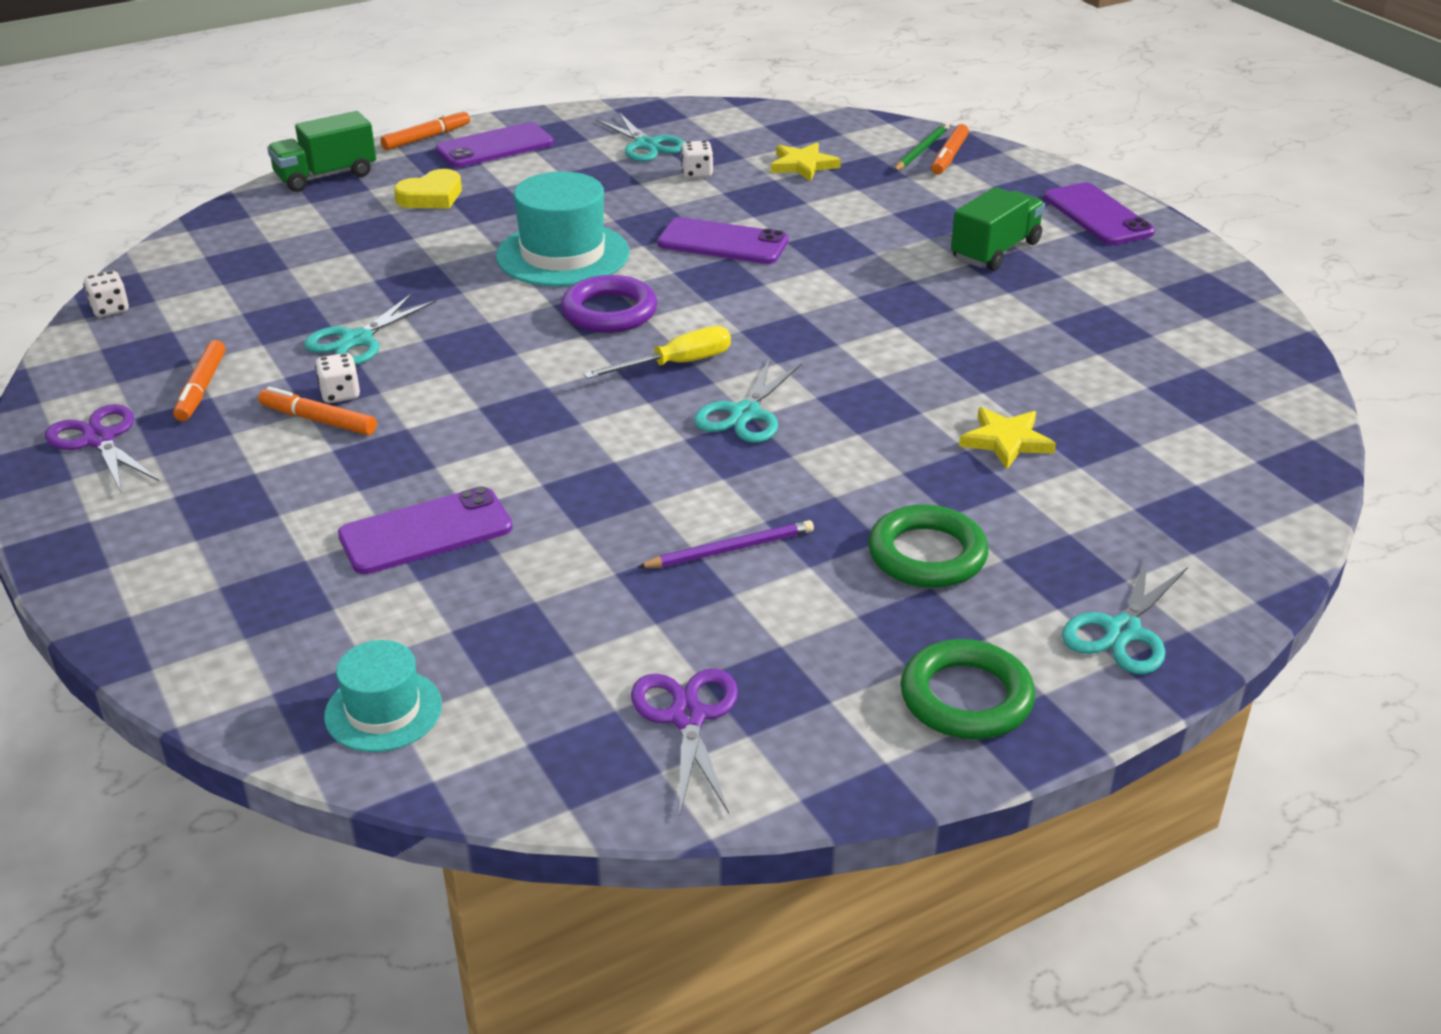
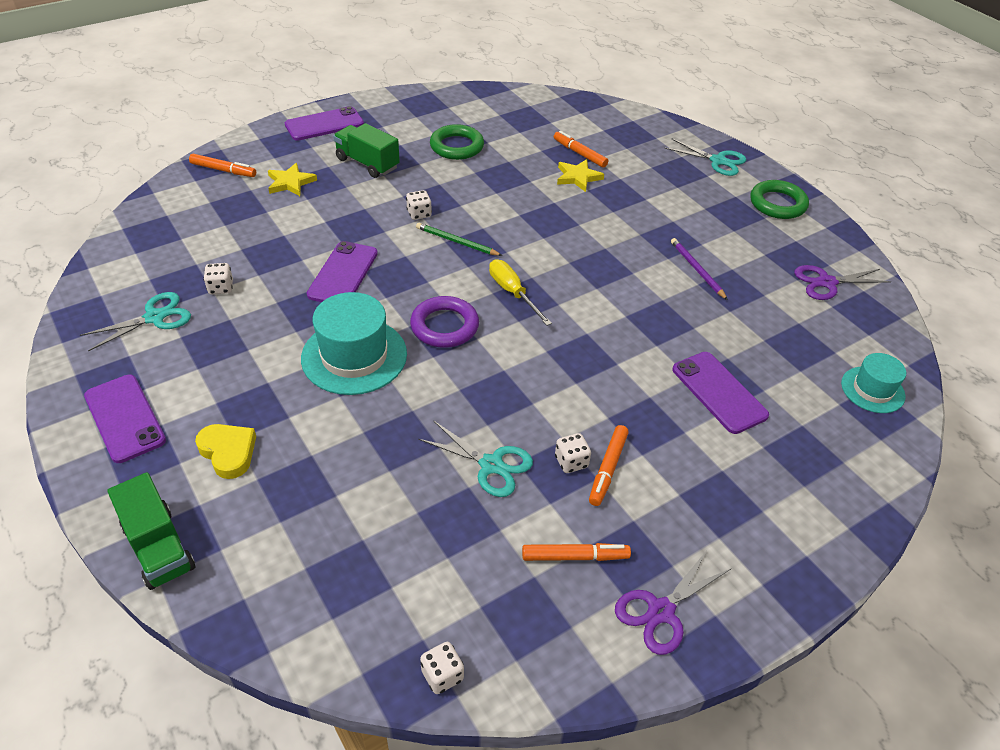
camera: 95 degrees left, 10 degrees up
(426, 138) = (83, 475): orange marker -> orange marker (579, 153)
(745, 414) = (566, 264): turquoise scissors -> none
(803, 165) = (220, 234): yellow star -> yellow star (290, 182)
(866, 292) = (419, 214): none -> white dice
(921, 150) = (209, 181): green pencil -> green pencil (457, 242)
(927, 555) = (681, 208): green ring -> green ring (456, 146)

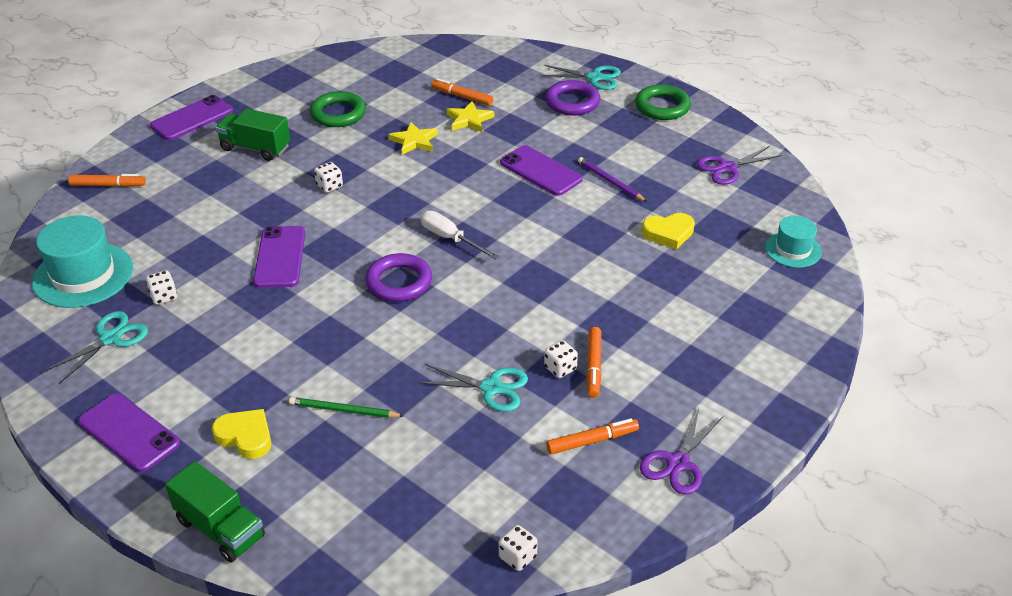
camera: 15 degrees left, 5 degrees down
(290, 182) = (185, 183): yellow star -> yellow star (414, 141)
(354, 356) = (325, 327): turquoise hat -> turquoise hat (83, 275)
(457, 242) = (378, 204): green pencil -> green pencil (344, 410)
(513, 293) = (450, 239): yellow screwdriver -> white screwdriver
(686, 181) = (572, 102): none -> purple ring
(719, 392) = (666, 281): purple phone -> purple phone (540, 171)
(740, 339) = (668, 233): none -> yellow heart

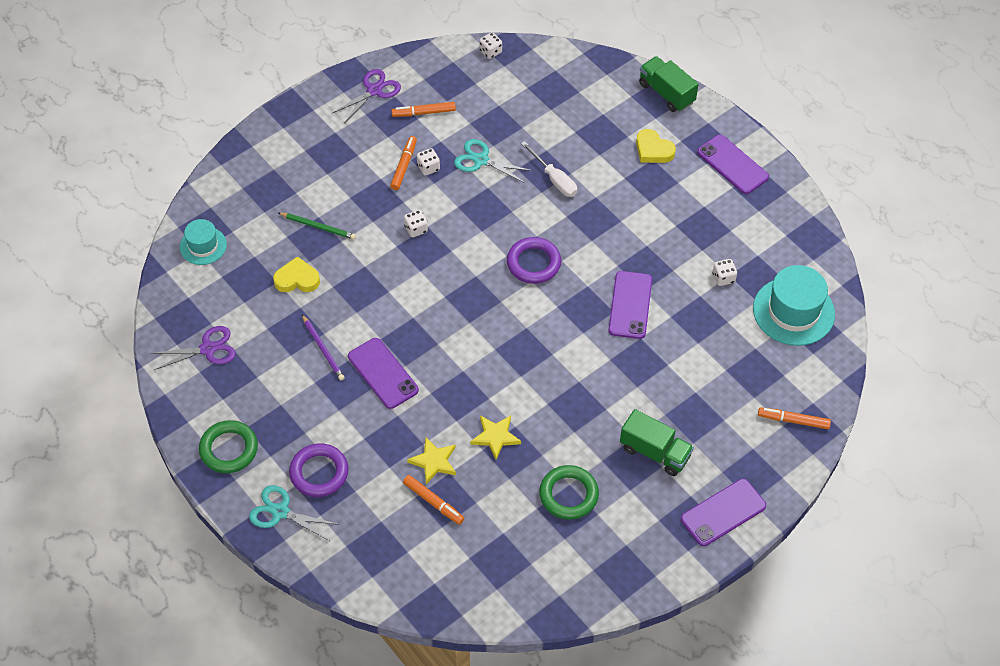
camera: 170 degrees left, 15 degrees up
(110, 338) = (759, 244): turquoise scissors -> none
(329, 186) = (584, 385): white dice -> white dice (416, 229)
(344, 410) = (585, 159): green pencil -> green pencil (318, 226)
(450, 239) = (483, 303): white screwdriver -> white screwdriver (554, 179)

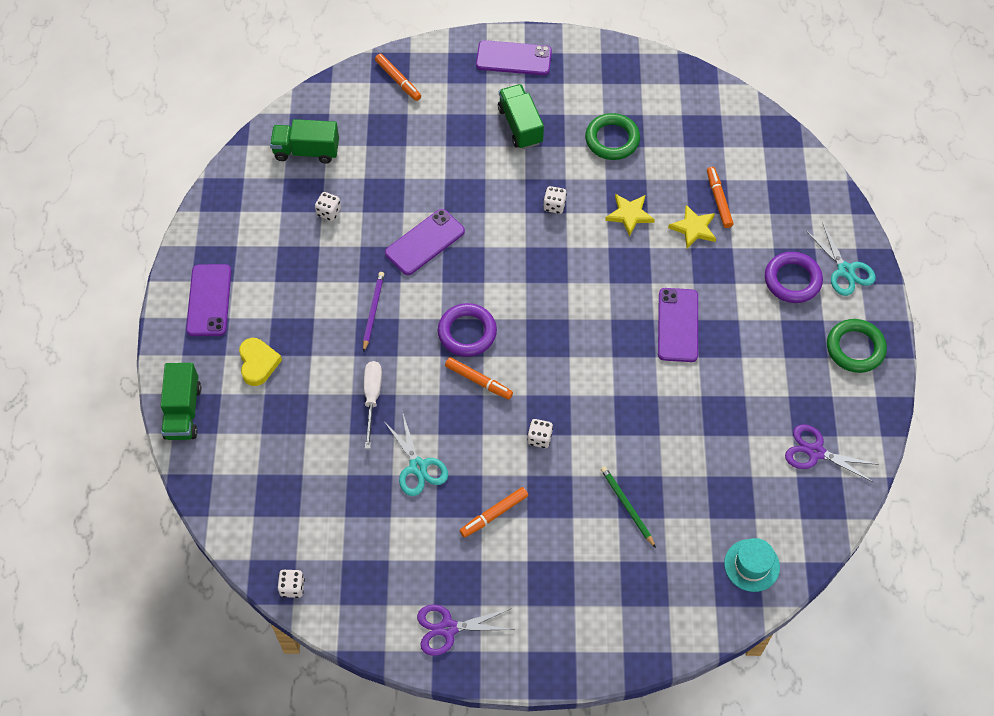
camera: 140 degrees left, 5 degrees up
(297, 279) = (687, 465): yellow heart -> none
(323, 349) = (712, 381): purple pencil -> purple pencil (373, 311)
(423, 113) = (423, 562): orange marker -> orange marker (478, 381)
(428, 168) = (473, 495): white dice -> white dice (554, 206)
(793, 311) = (306, 151): turquoise hat -> green truck

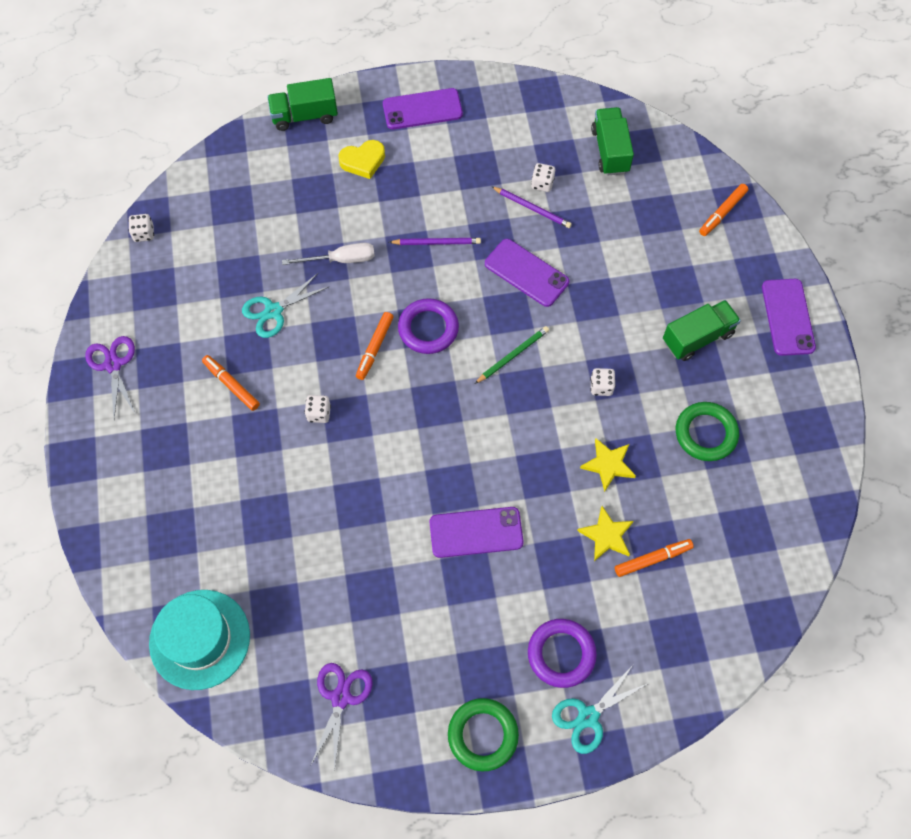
camera: 80 degrees right, 5 degrees up
(354, 225) = (532, 208): none -> purple pencil
(627, 506) = (253, 506): green pencil -> green pencil (512, 355)
(751, 565) = (199, 639): turquoise hat -> turquoise hat, size x1.70

